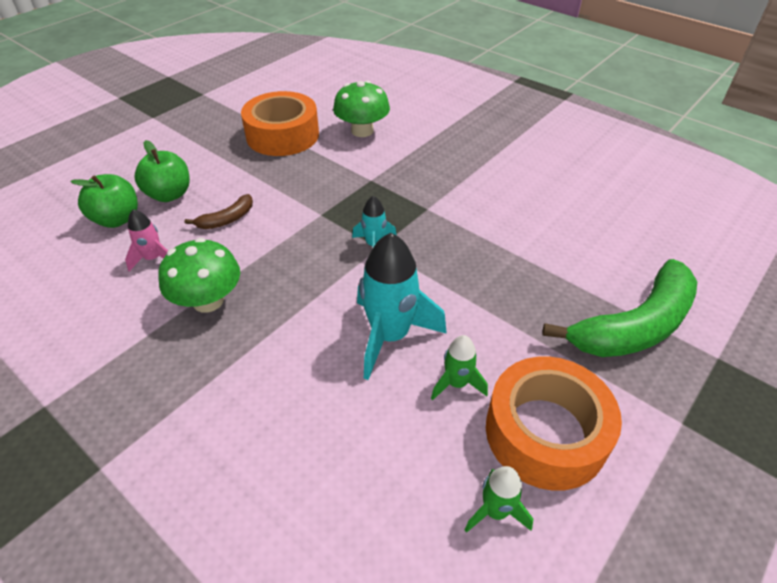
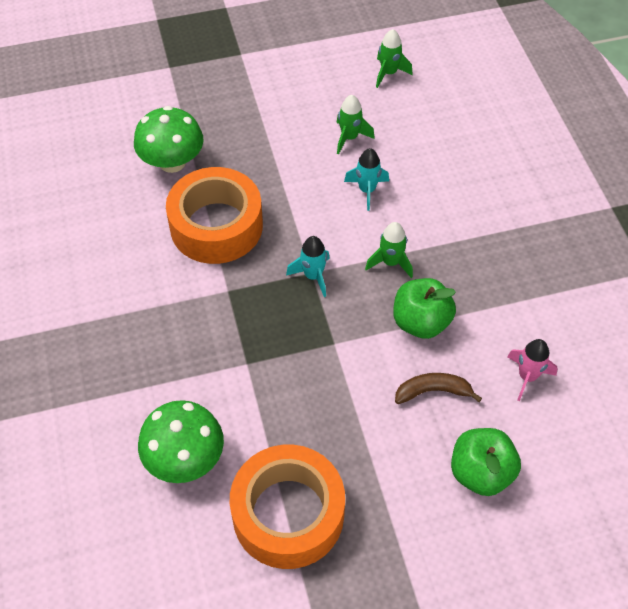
camera: 145 degrees left, 10 degrees up
(117, 219) = (552, 462): green apple -> green apple (421, 322)
(208, 301) = (492, 298): green mushroom -> green mushroom (172, 162)
(318, 285) = (390, 262): none -> green rocket
(390, 336) = (367, 190): turquoise rocket -> turquoise rocket, size x0.53
(545, 432) = (323, 88): orange tape -> orange tape (216, 226)
(634, 326) = (192, 108): green banana -> none

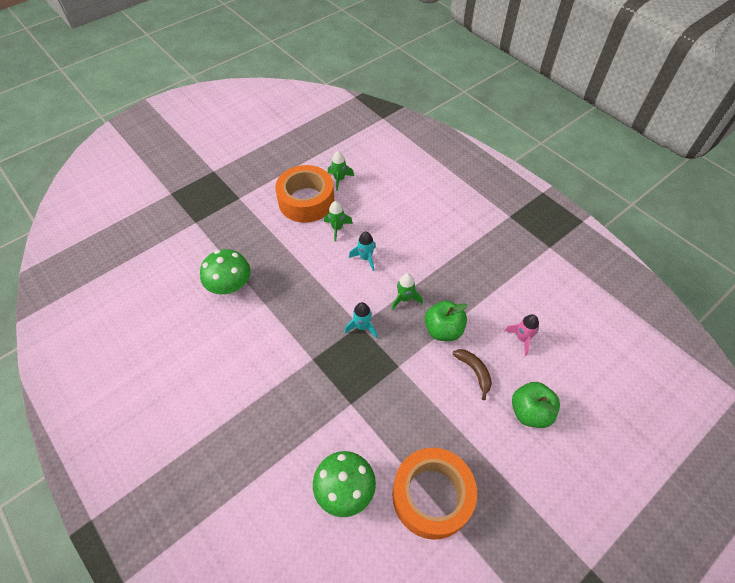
camera: 25 degrees left, 0 degrees up
(216, 226) = (282, 318): orange tape -> orange tape (306, 201)
(433, 391) = (474, 372): brown banana -> brown banana turned 90 degrees clockwise

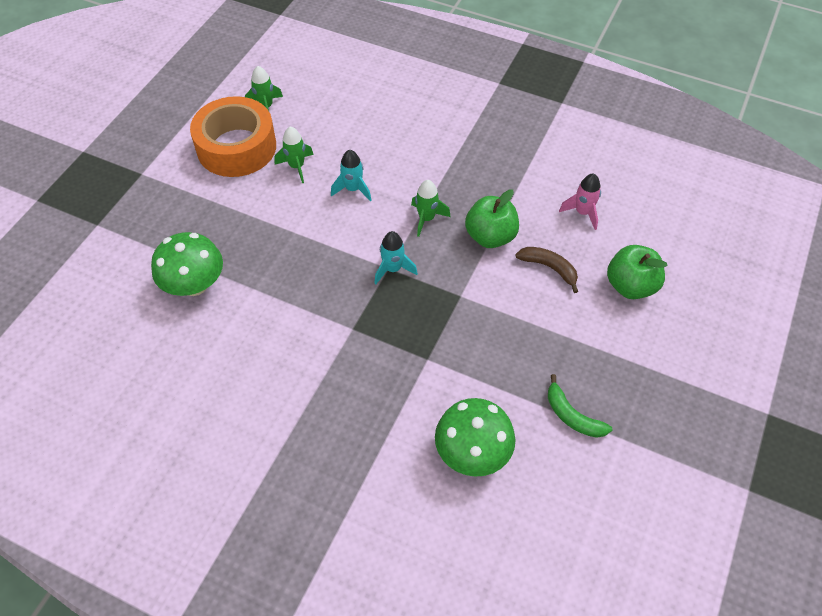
camera: 25 degrees left, 0 degrees up
(432, 496) = (572, 416): orange tape -> green banana

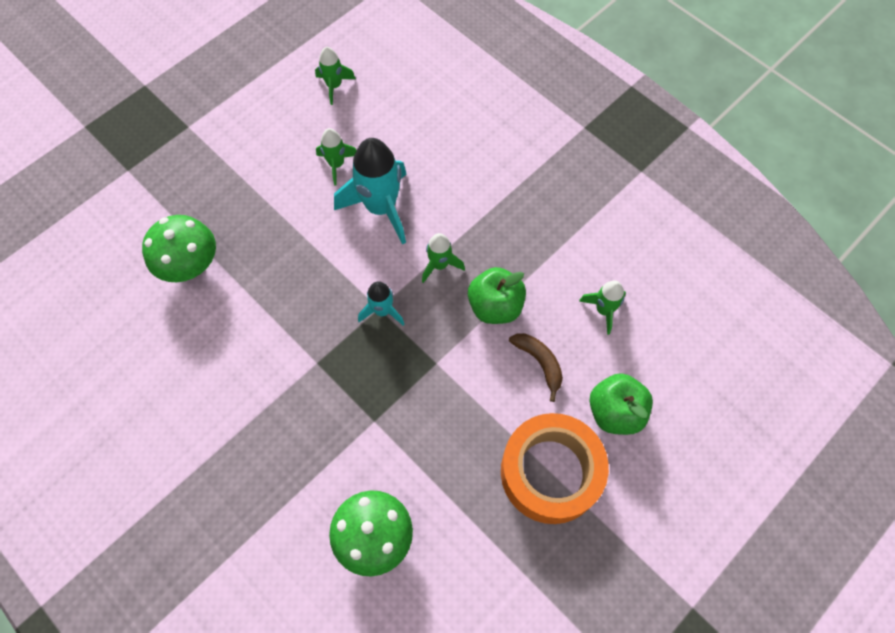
camera: 20 degrees right, 10 degrees up
(236, 147) = (288, 124): orange tape -> orange tape (550, 472)
(353, 189) = (381, 208): turquoise rocket -> turquoise rocket, size x1.90
(572, 416) = (488, 535): green banana -> none
(582, 212) = (603, 310): pink rocket -> green rocket

